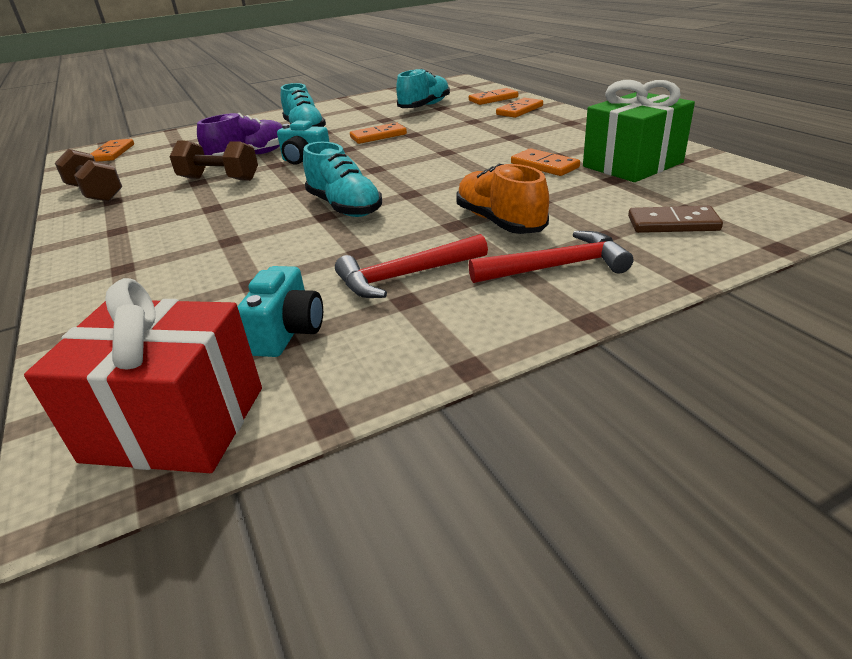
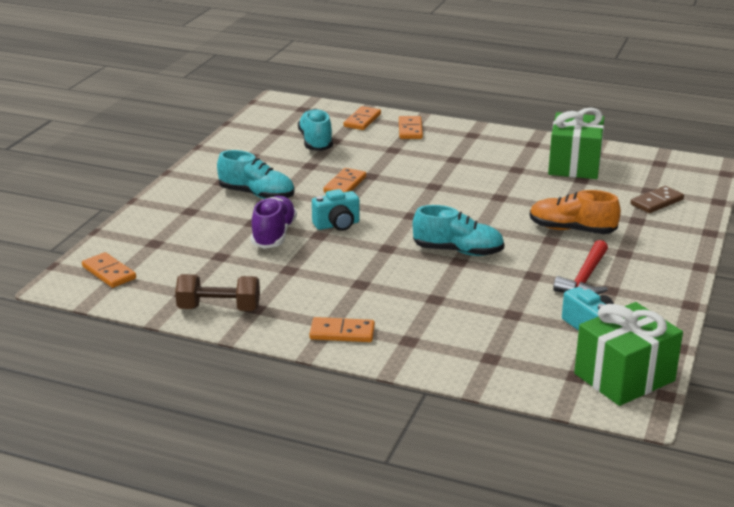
camera: 45 degrees left, 5 degrees down
(175, 424) = (624, 377): red gift -> green gift
(219, 179) = (303, 262): brown dumbbell -> none
(544, 165) = (523, 180): orange domino -> orange domino (342, 333)
(557, 267) = (645, 246): red hammer -> none

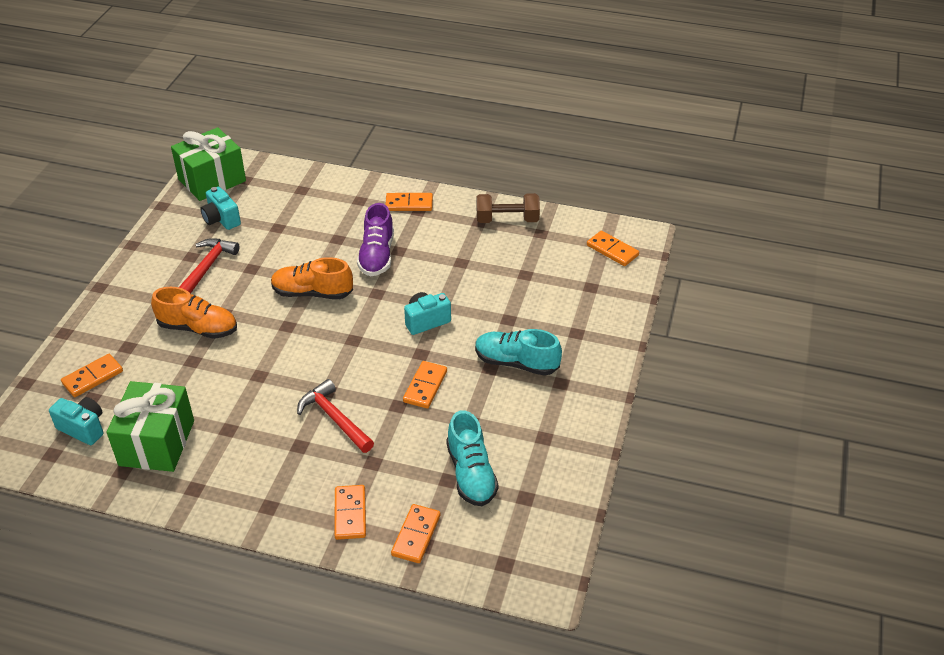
camera: 175 degrees right, 15 degrees up
(274, 235) = (484, 304): purple shoe -> purple shoe (377, 255)
(426, 171) = (334, 418): none -> red hammer
(458, 251) = (312, 293): turquoise shoe -> orange shoe
(643, 174) = (83, 428): none -> turquoise camera
(657, 202) = (92, 377): brown domino -> orange domino

